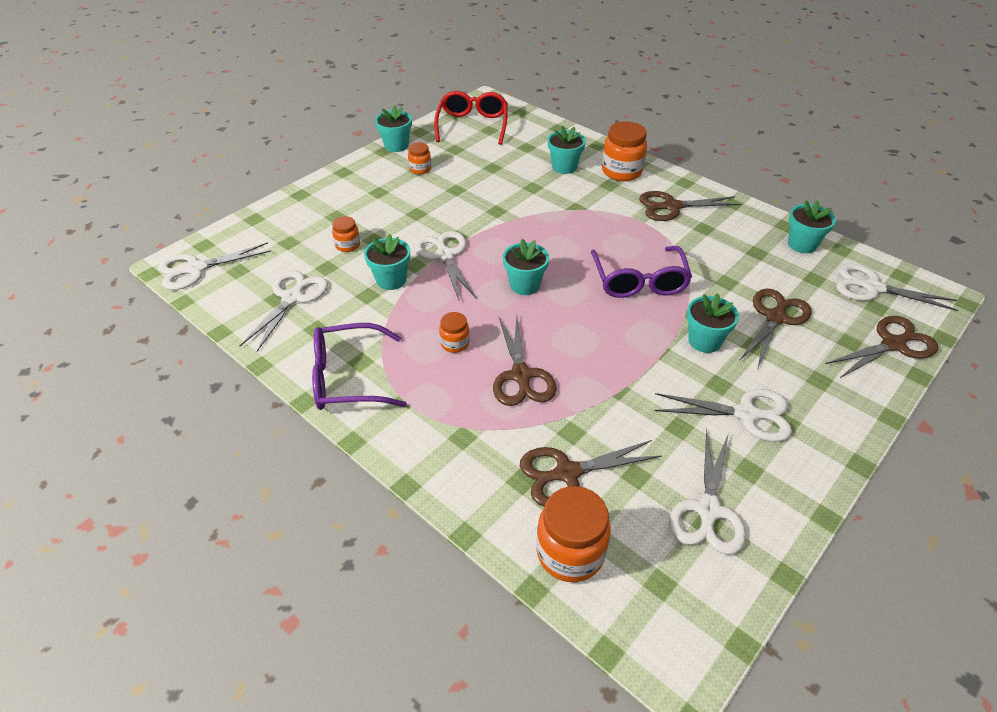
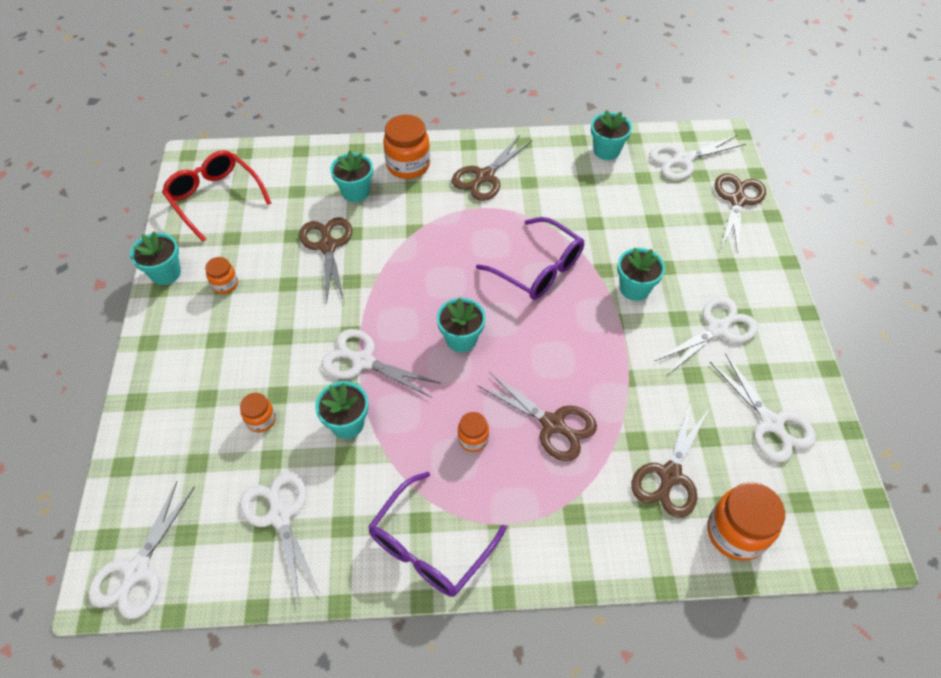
camera: 45 degrees left, 10 degrees up
(775, 318) = (655, 232): brown scissors -> brown scissors (328, 246)

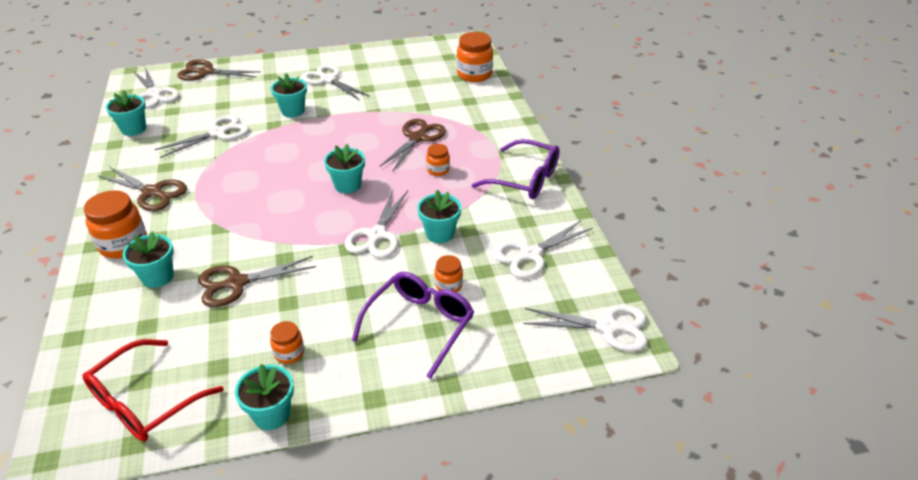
camera: 100 degrees left, 15 degrees down
(539, 269) = (272, 154): purple glasses -> purple glasses (420, 325)
(670, 475) = (444, 95): brown scissors -> none
(771, 423) = (399, 63): white scissors -> white scissors (218, 133)

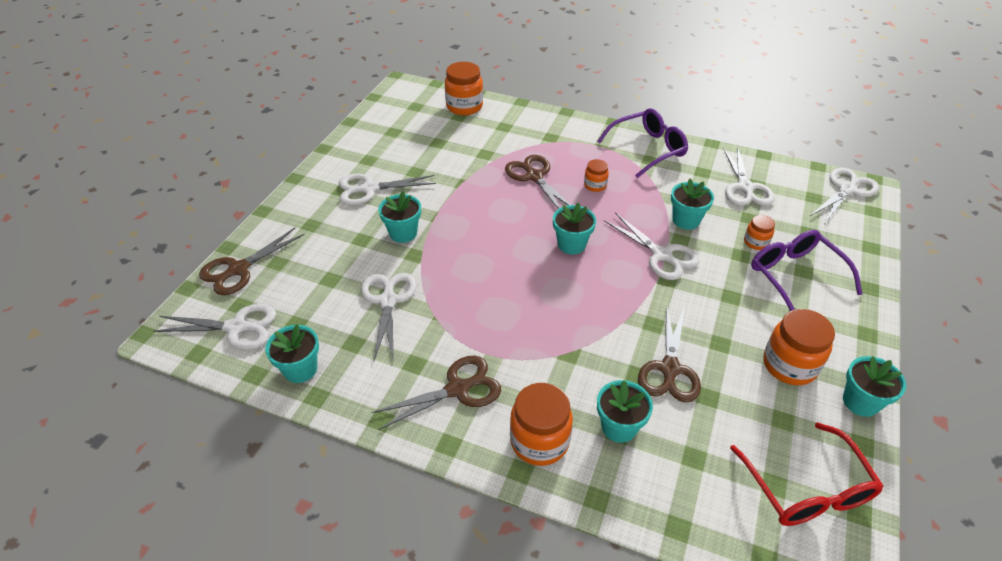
camera: 55 degrees left, 5 degrees up
(289, 353) = (789, 365): orange jar -> orange jar, size x1.84

